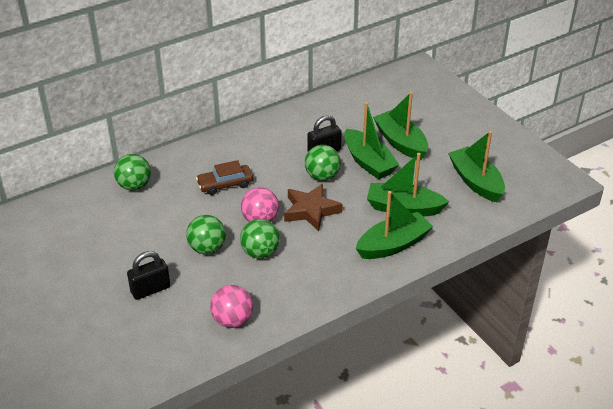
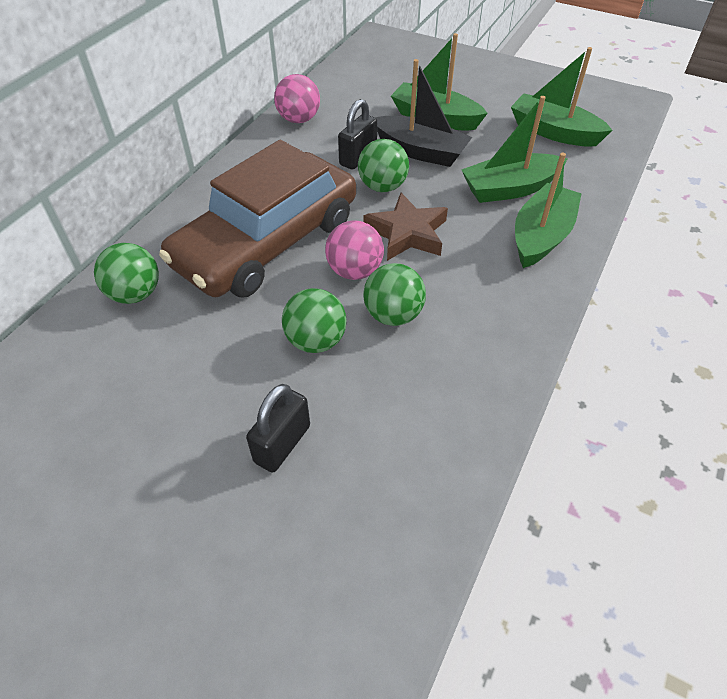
camera: 30 degrees left, 10 degrees up
(225, 184) = (267, 242): brown car -> brown car, size x2.42
(232, 320) = (442, 433): pink ball -> pink ball (299, 119)
(368, 162) = (421, 151): green boat -> black boat

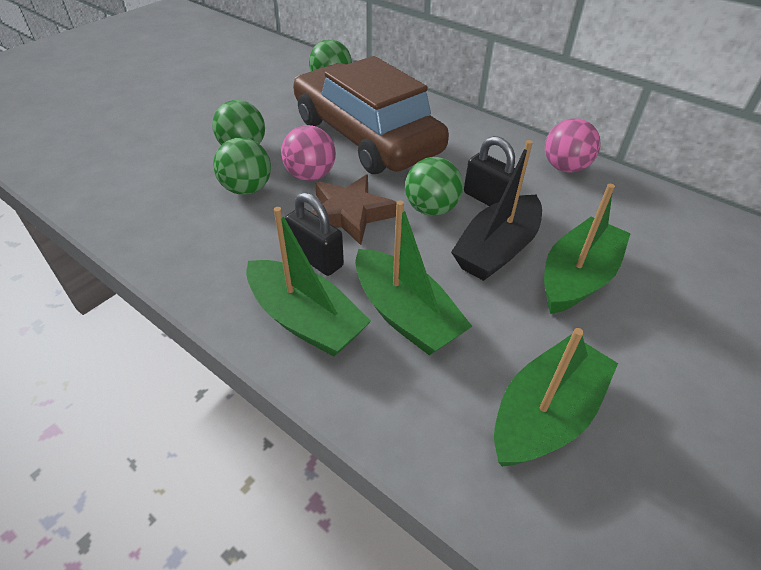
camera: 100 degrees right, 5 degrees down
(282, 444) = (165, 129): black padlock -> black padlock (316, 258)
(509, 189) = (405, 315): green boat -> green boat turned 150 degrees clockwise

